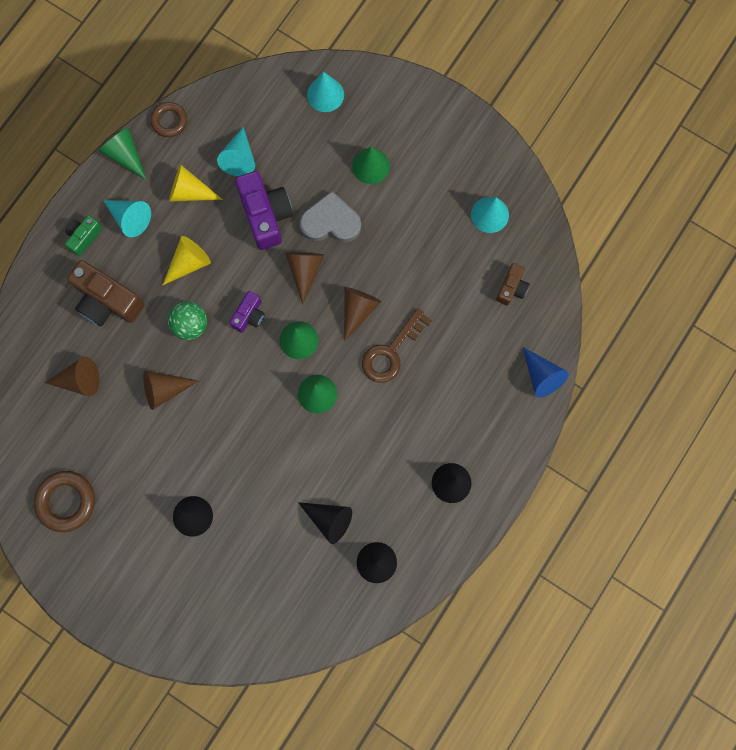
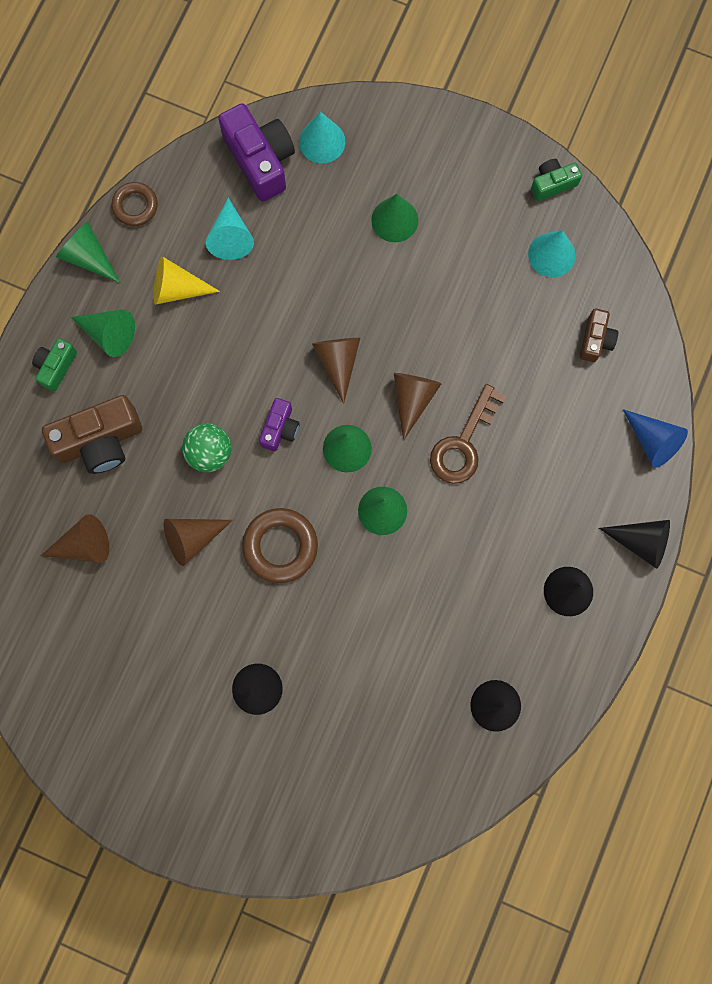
camera: 10 degrees left, 0 degrees up
(66, 501) = (96, 699): brown ring -> brown ring (280, 546)
(107, 301) = (100, 441): brown camera -> brown camera turned 45 degrees counterclockwise
(130, 218) = (109, 334): turquoise cone -> green cone
(189, 263) = (193, 377): yellow cone -> none
(265, 215) = (277, 301): purple camera -> purple camera (260, 160)
(329, 519) = (427, 663): black cone -> black cone (641, 542)
(331, 222) = (358, 296): grey heart -> none
(501, 158) = (552, 184): none -> green camera

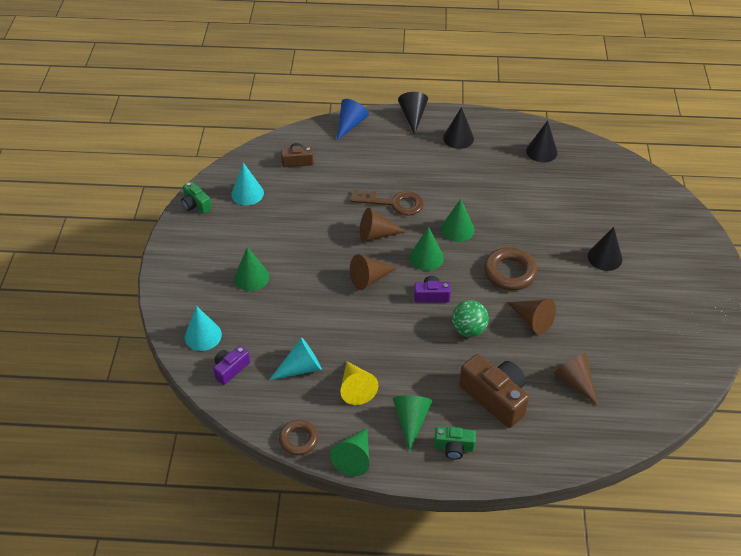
camera: 110 degrees left, 30 degrees down
(260, 160) = (230, 369): purple camera -> purple camera, size x0.55

